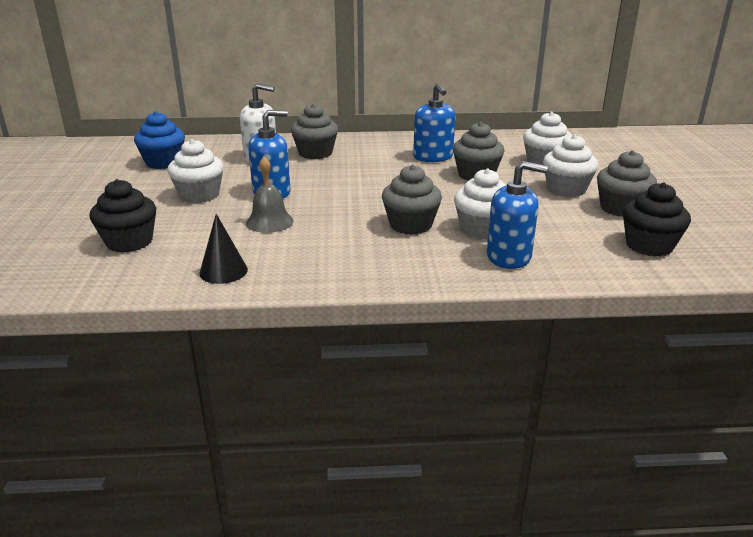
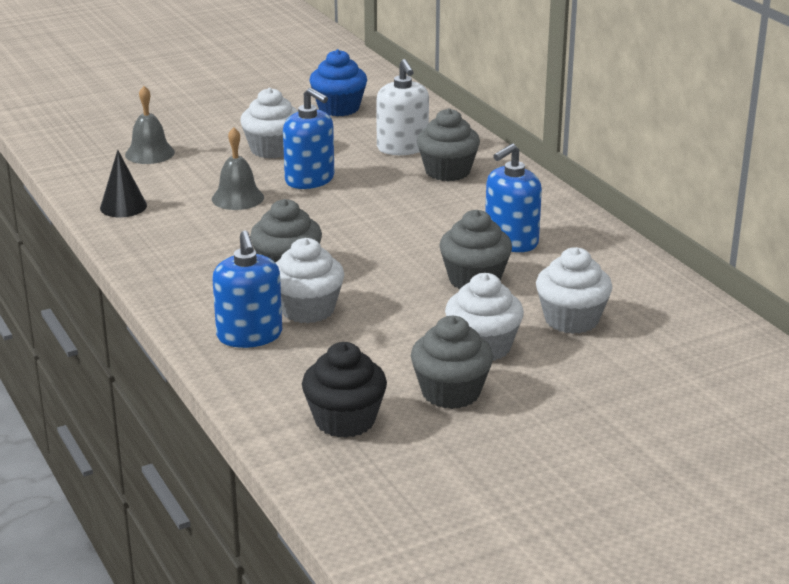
camera: 65 degrees right, 0 degrees up
(129, 242) = (150, 153): black cupcake -> grey bell

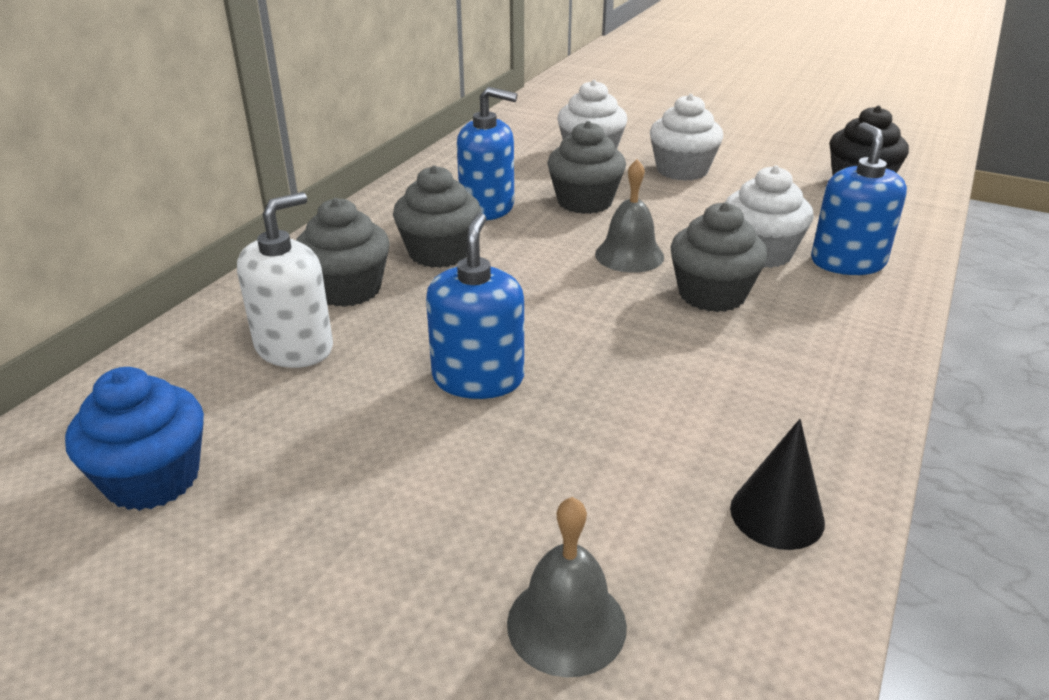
camera: 125 degrees left, 5 degrees up
(237, 198) = (605, 413): grey bell -> grey bell (629, 255)
(249, 335) = (847, 262): blue soap dispenser -> blue soap dispenser turned 45 degrees counterclockwise
(272, 149) = (404, 467): white cupcake -> none
(451, 392) = (758, 163): grey cupcake -> grey cupcake (439, 253)

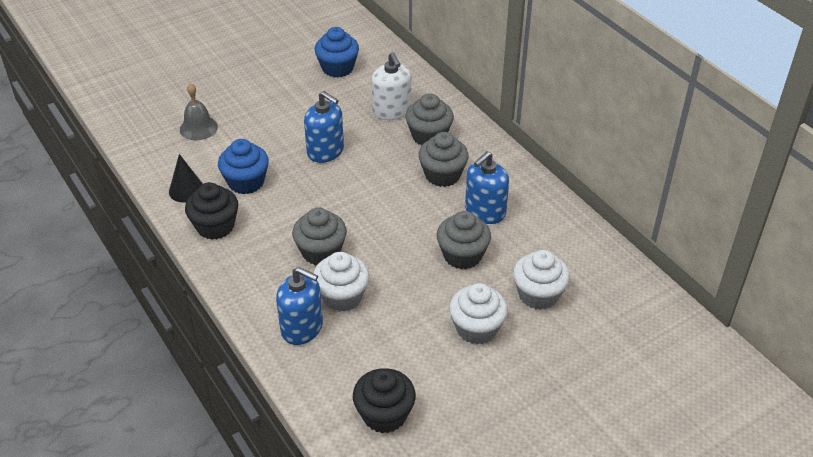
camera: 120 degrees right, 10 degrees up
(629, 255) = (384, 242): grey bell -> none
(660, 438) = (246, 182): none -> blue cupcake
(806, 420) = (215, 226): none -> black cupcake

